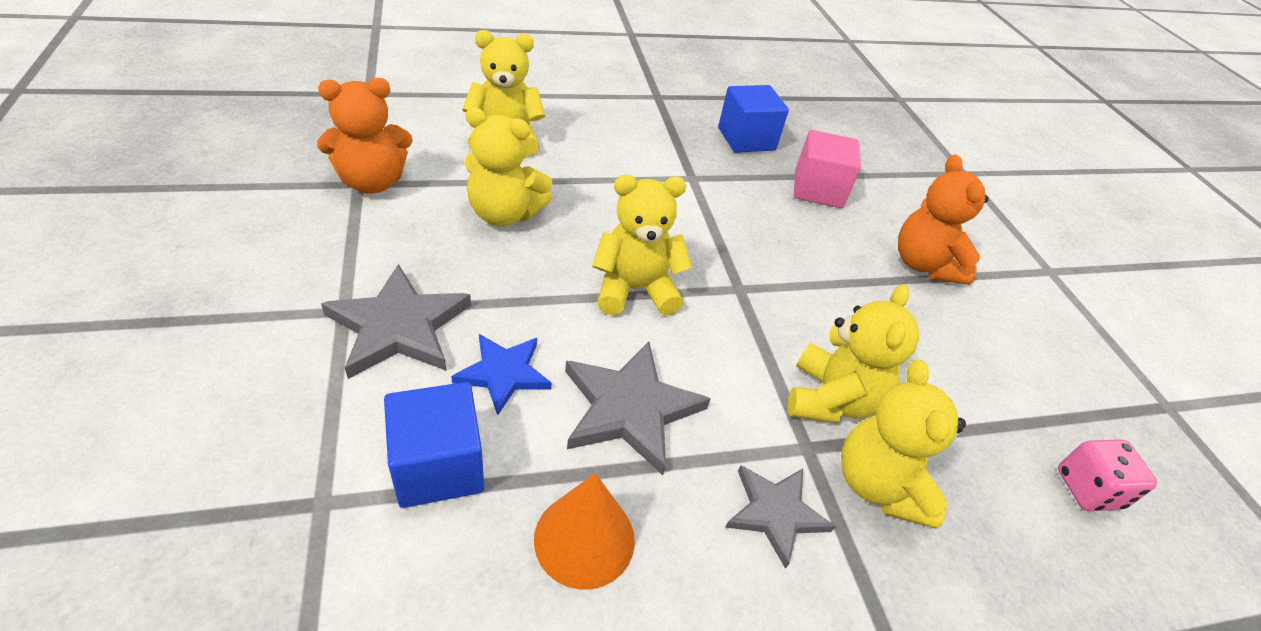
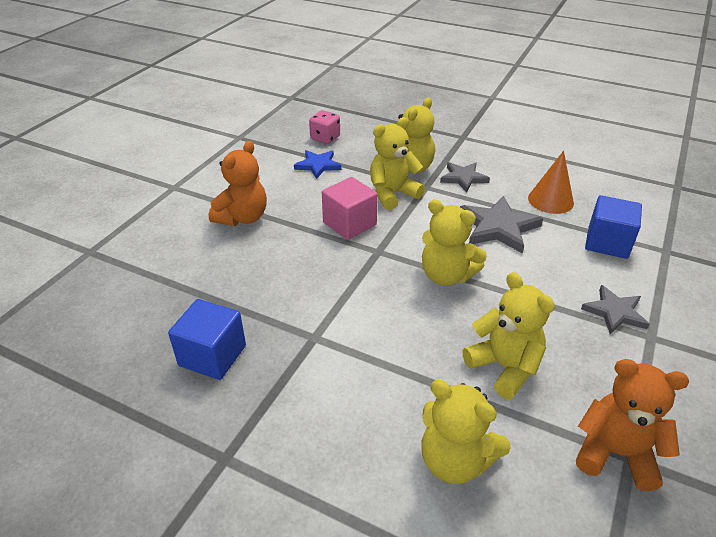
camera: 135 degrees left, 5 degrees down
(399, 326) = (614, 312): grey star -> grey star, size x0.65
(503, 373) = (558, 265): blue star -> blue star (318, 165)
(818, 189) = (227, 286): pink cube -> pink cube (349, 224)

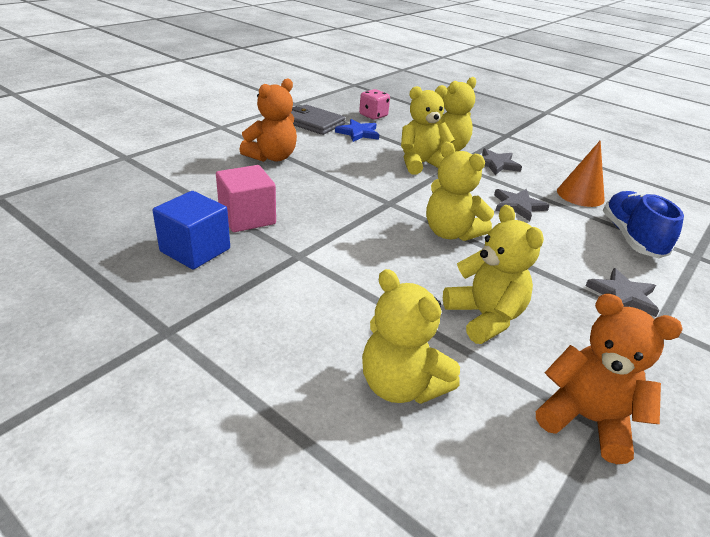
camera: 10 degrees right, 5 degrees down
(268, 161) = (313, 123): none -> grey wallet
(349, 224) = (370, 178): pink cube -> pink cube (247, 217)
(498, 227) = (518, 206): grey star -> grey star, size x0.65
(607, 243) = (631, 238): blue cube -> blue shoe

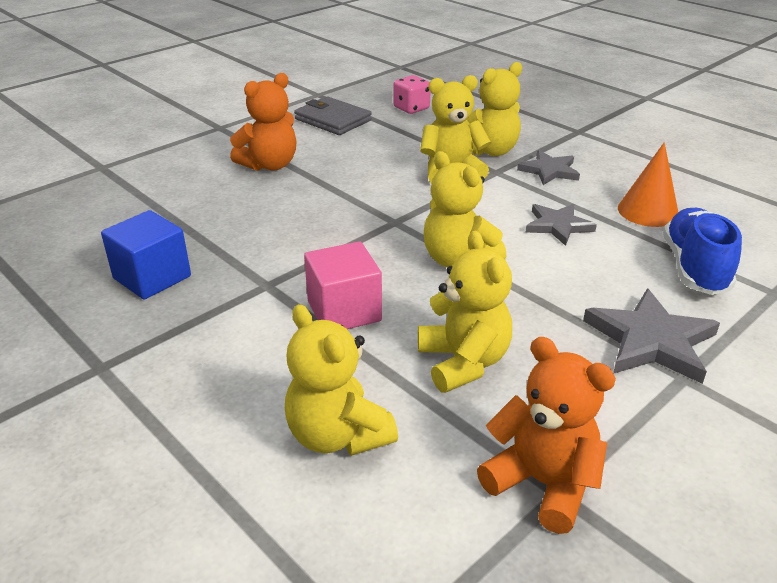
camera: 10 degrees right, 0 degrees up
(247, 217) = (220, 240): pink cube -> pink cube (344, 311)
(358, 133) = (385, 132): blue star -> none
(622, 295) = (650, 341): grey star -> grey star, size x1.54

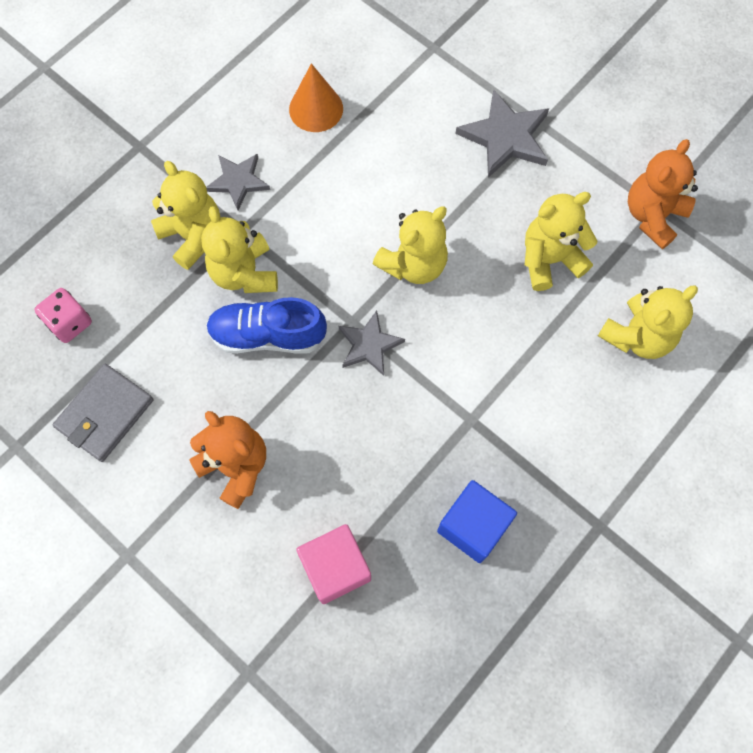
camera: 95 degrees left, 35 degrees up
(344, 311) = (500, 350): pink cube -> pink cube (335, 568)
(558, 226) = (348, 183): grey star -> grey star (369, 345)
(694, 268) = (406, 91): blue shoe -> blue shoe (268, 335)

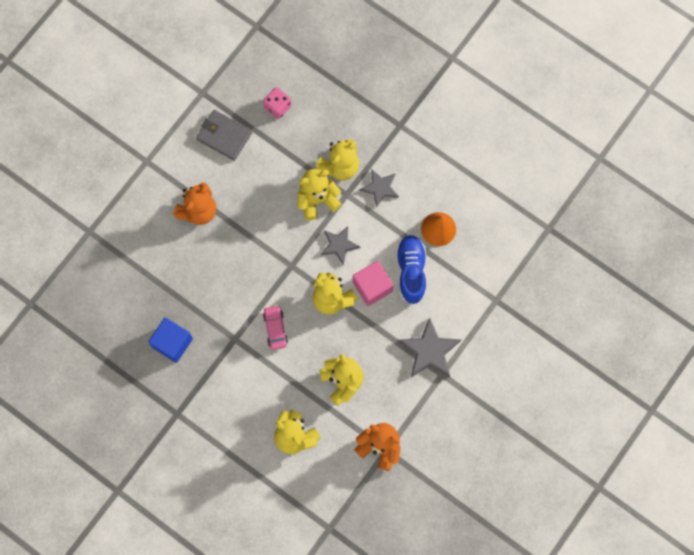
camera: 85 degrees right, 5 degrees up
(268, 335) = (278, 218): blue shoe -> blue shoe (411, 271)
(335, 568) = (145, 270): pink cube -> pink cube (372, 287)
(369, 345) = (277, 277): grey star -> grey star (339, 245)
(458, 353) = (275, 328): none -> pink car

